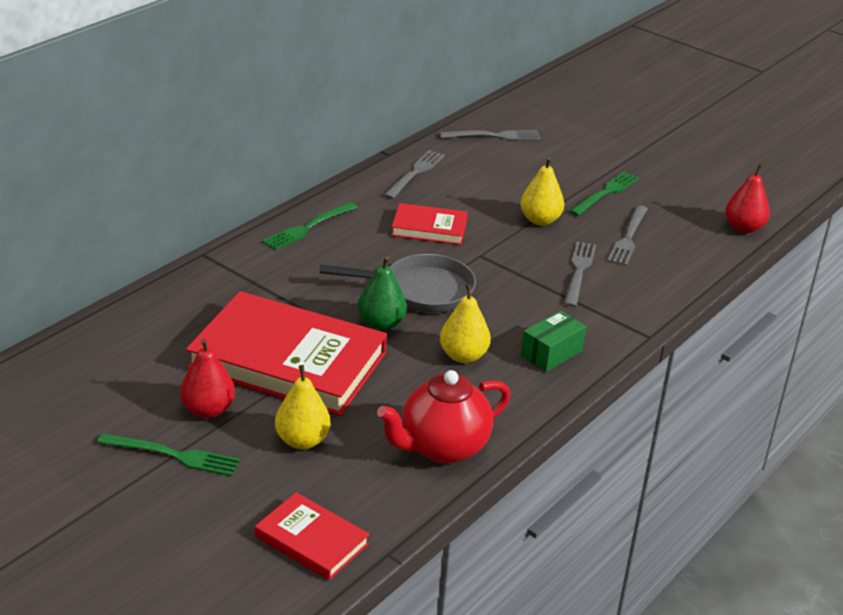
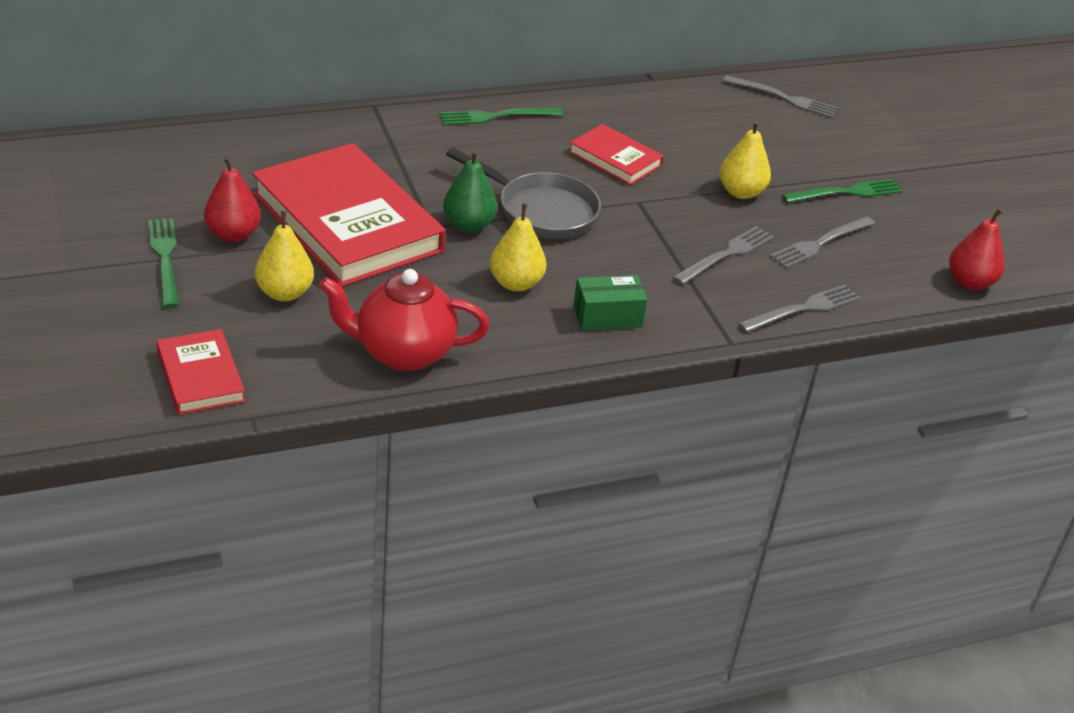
camera: 30 degrees right, 5 degrees up
(174, 455) = (165, 258): green fork -> green fork turned 150 degrees counterclockwise
(415, 173) = (659, 105): grey fork -> grey fork (803, 309)

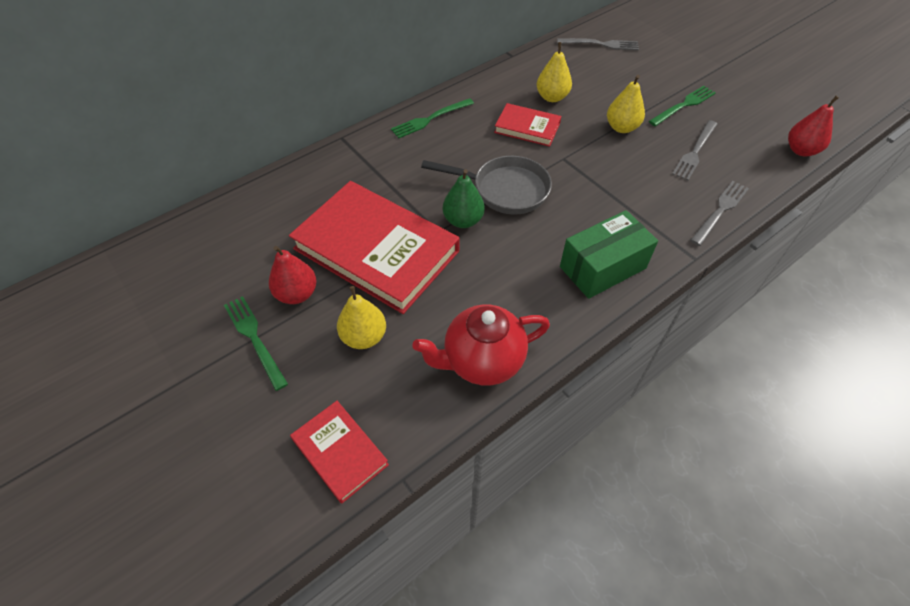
camera: 15 degrees left, 15 degrees up
(516, 283) = (524, 261): yellow pear -> yellow pear (552, 97)
(607, 316) = (602, 267): green box -> green box, size x1.54
(726, 254) = (645, 183): grey fork -> none

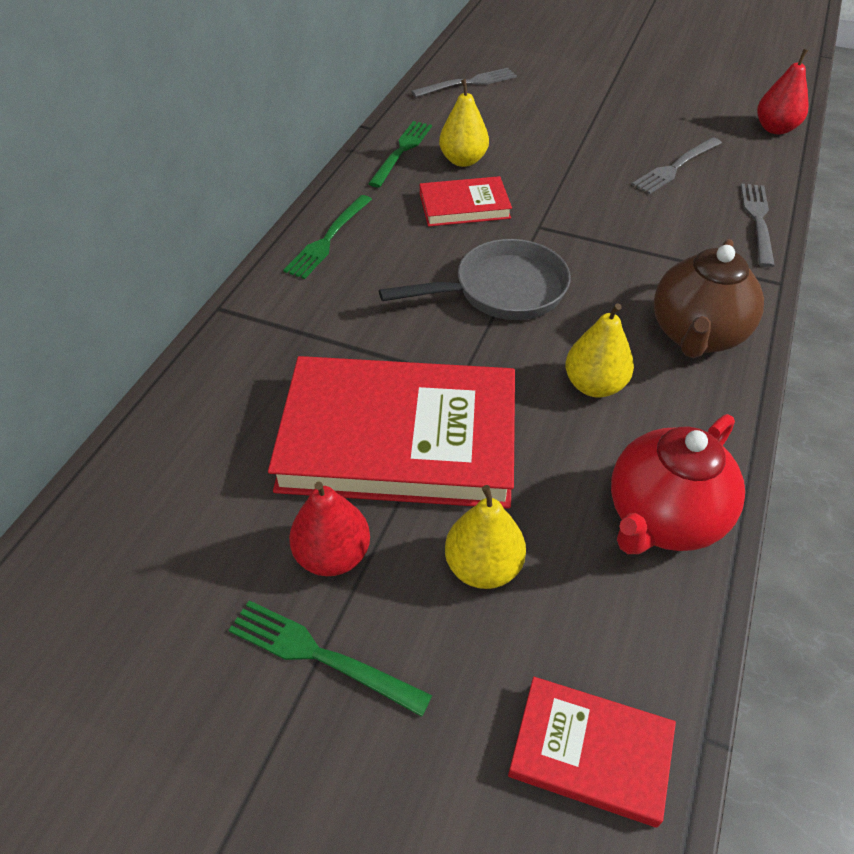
camera: 30 degrees left, 5 degrees down
(463, 220) = (482, 350): green pear -> none
(602, 267) = (696, 335): green box -> brown teapot
(621, 127) = (574, 168): yellow pear -> yellow pear (594, 385)
(684, 105) = (619, 121): green fork -> green fork (402, 151)
(695, 152) = (675, 167): grey fork -> grey fork turned 45 degrees clockwise

